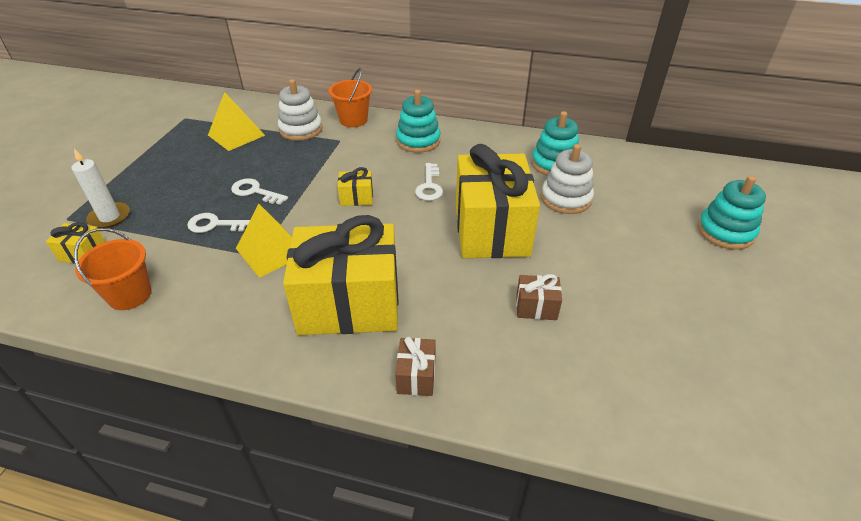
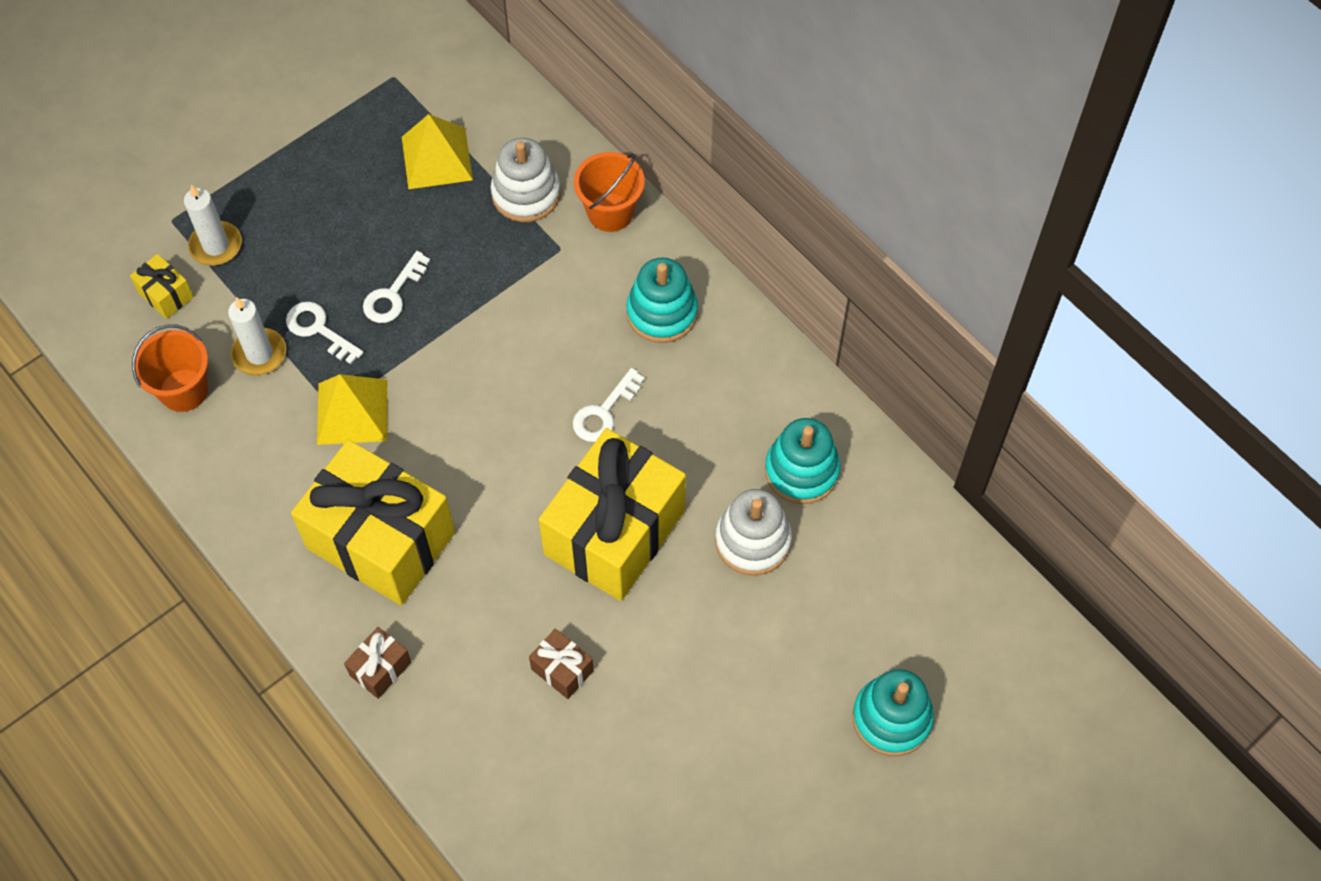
camera: 35 degrees right, 20 degrees up
(179, 252) = (259, 354): none -> white candle
(255, 192) = (393, 295): white key -> white key turned 120 degrees counterclockwise
(356, 198) = (502, 379): yellow gift -> none

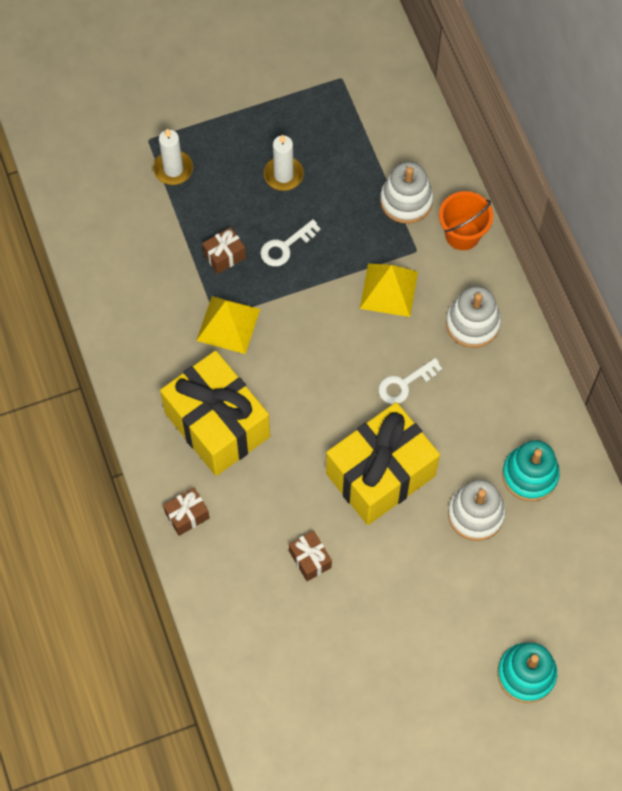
camera: 20 degrees right, 5 degrees up
(166, 295) = (127, 195): yellow gift -> none
(184, 390) = (118, 270): orange bucket -> none
(259, 354) = (178, 260): white candle -> white candle (283, 175)
(318, 329) = (224, 256): white key -> brown gift
(437, 158) = (351, 152): yellow pyramid -> yellow pyramid (388, 290)
(662, 312) = (472, 323): turquoise stacking toy -> white stacking toy

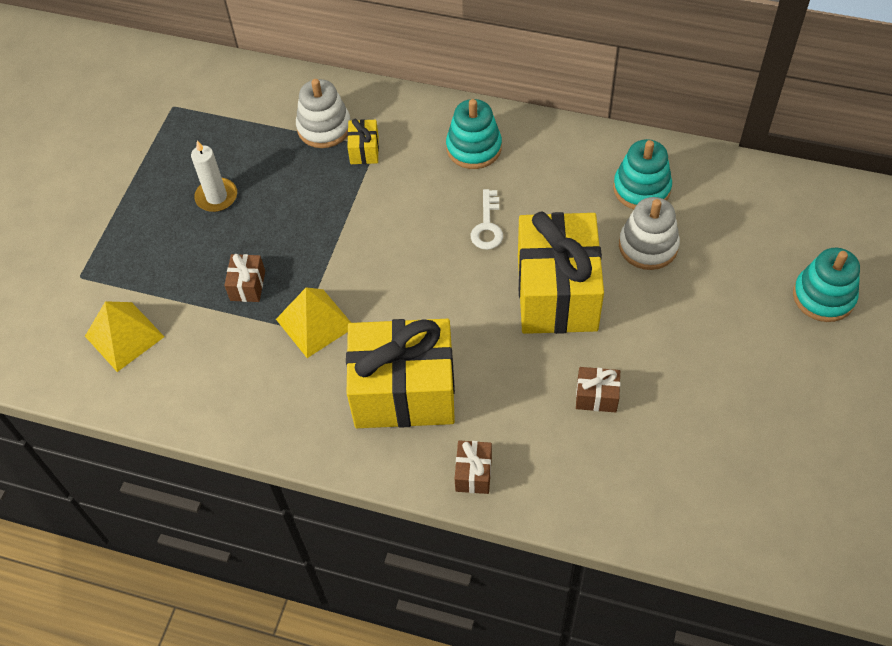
camera: 50 degrees left, 10 degrees down
(173, 169) = (127, 274): white candle -> none
(285, 247) = (283, 235): white key -> none
(388, 290) = (392, 186): yellow pyramid -> yellow pyramid (124, 336)
(407, 245) = (364, 150): none -> yellow gift
(462, 234) = (389, 109): orange bucket -> none
(472, 323) = (474, 148): white stacking toy -> turquoise stacking toy

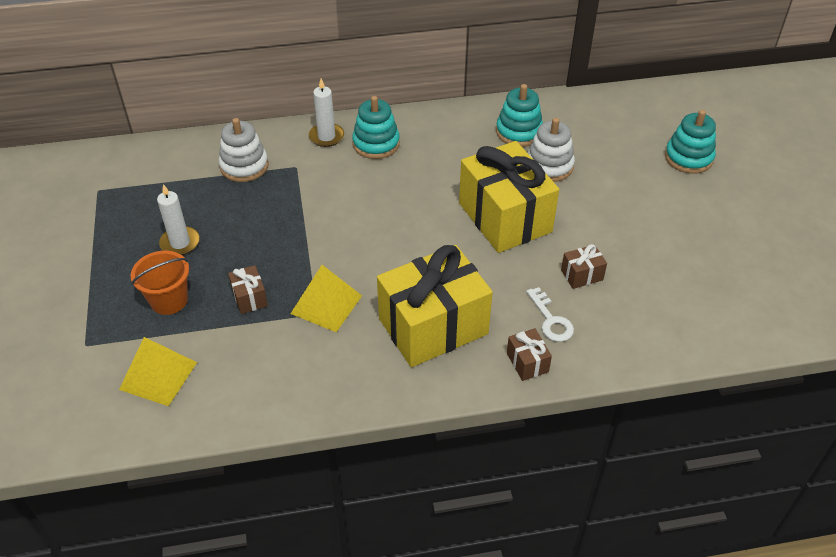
camera: 30 degrees left, 10 degrees down
(174, 258) = (169, 300): none -> orange bucket
(364, 150) = (288, 171): yellow gift -> none
(427, 120) = (326, 136): none -> white candle
(487, 226) = (422, 191): white key -> white key (551, 320)

